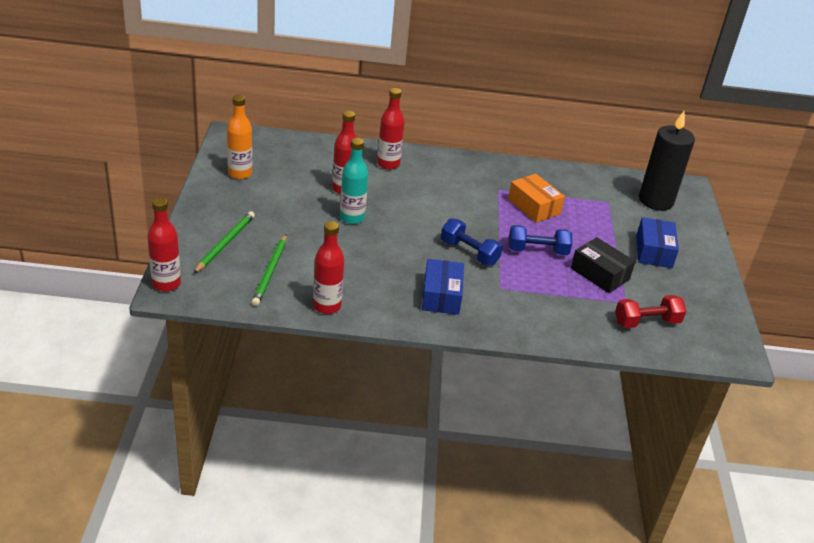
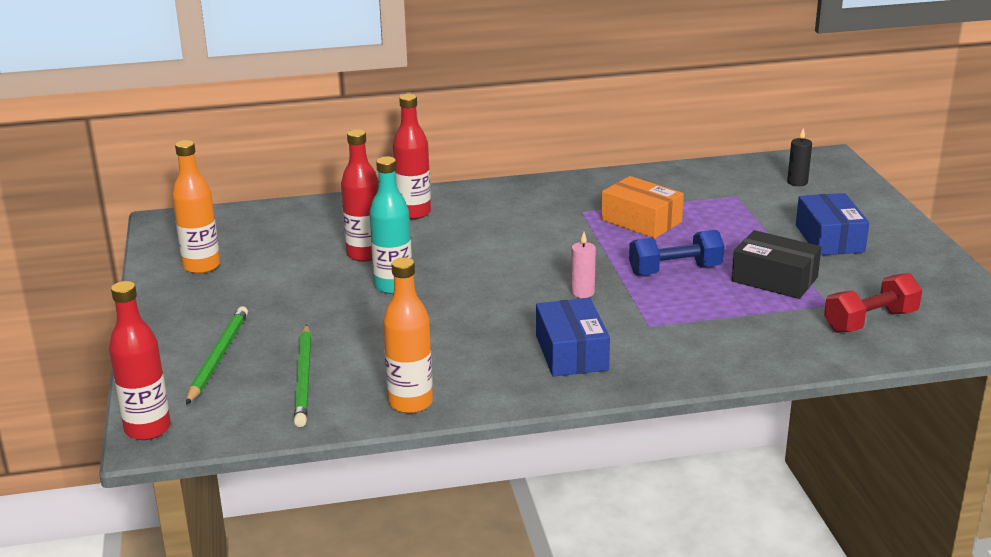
camera: 10 degrees left, 10 degrees down
(327, 306) = (410, 403): red bottle -> orange bottle
(469, 252) = (582, 292): blue dumbbell -> pink candle
(655, 201) = (797, 182): black candle -> black candle, size x0.40

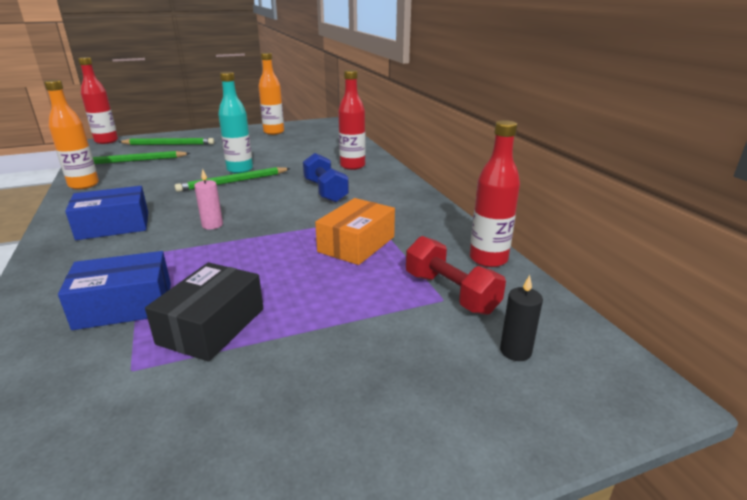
camera: 80 degrees right, 0 degrees up
(365, 254) = (287, 160): red bottle -> red bottle (488, 259)
(444, 288) = (233, 182): none -> green pencil
(675, 270) = (245, 264): blue dumbbell -> blue dumbbell (325, 191)
(829, 238) = (327, 378): blue box -> blue box (124, 305)
(870, 321) = (64, 408): red dumbbell -> red dumbbell (450, 293)

